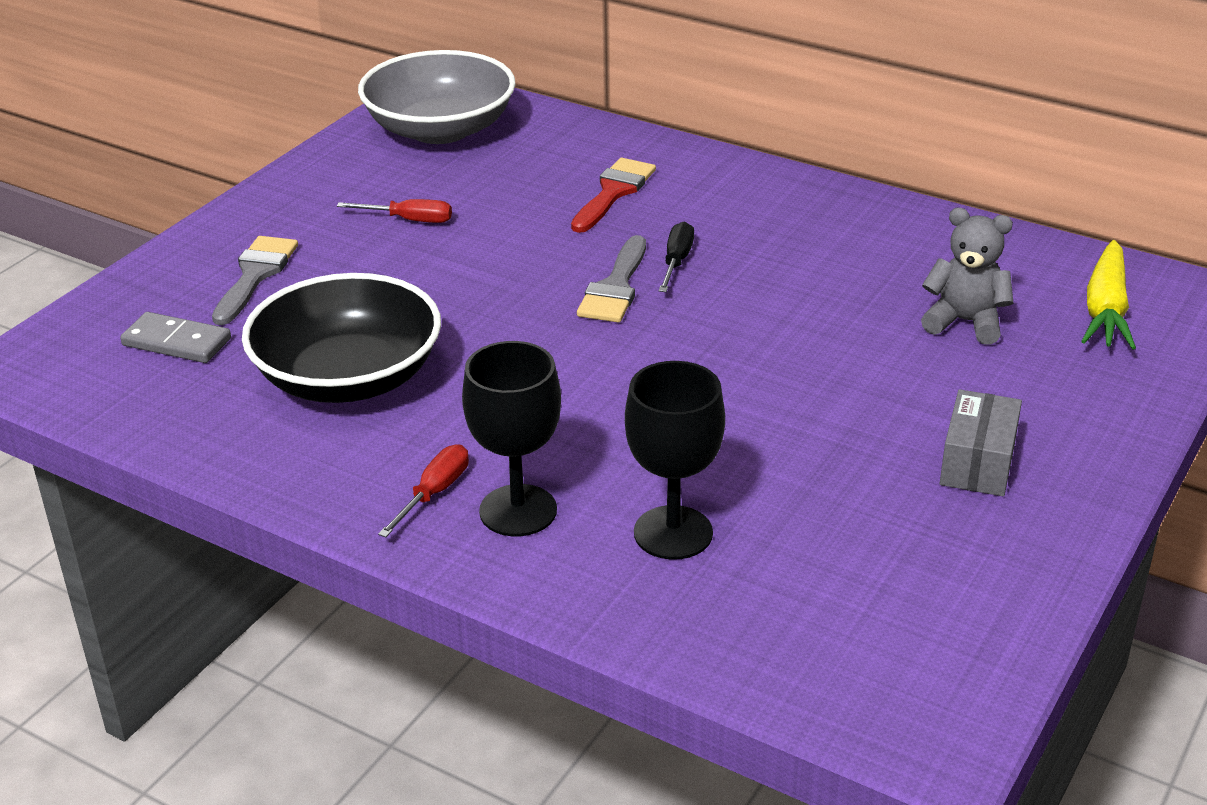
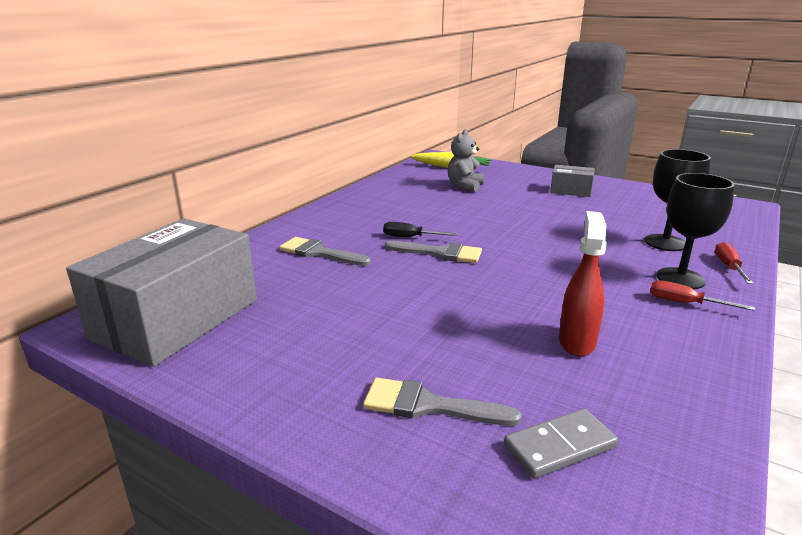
camera: 90 degrees left, 10 degrees down
(176, 342) = (559, 446): grey domino -> grey domino turned 45 degrees clockwise
(348, 377) = (576, 342): black bowl -> red spray bottle
(409, 220) = (338, 327): red screwdriver -> red screwdriver (728, 267)
(440, 129) = (177, 319): grey bowl -> grey box
(613, 192) = (319, 253): red brush -> grey brush

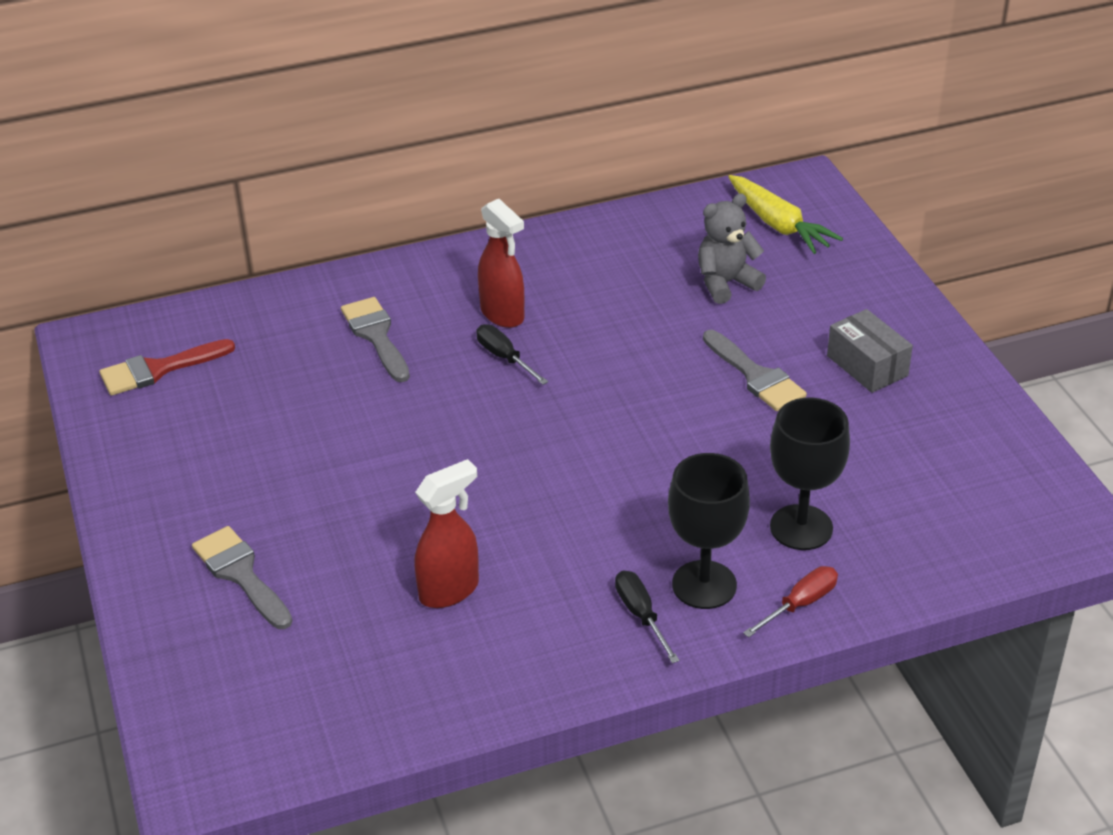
camera: 40 degrees right, 15 degrees up
(177, 319) = (158, 369): grey box -> red brush
(379, 224) = (503, 314): none -> red spray bottle
(440, 253) = (500, 402): grey brush -> grey brush (756, 376)
(559, 446) = (282, 663): grey domino -> none
(685, 303) = (641, 615): red screwdriver -> black screwdriver

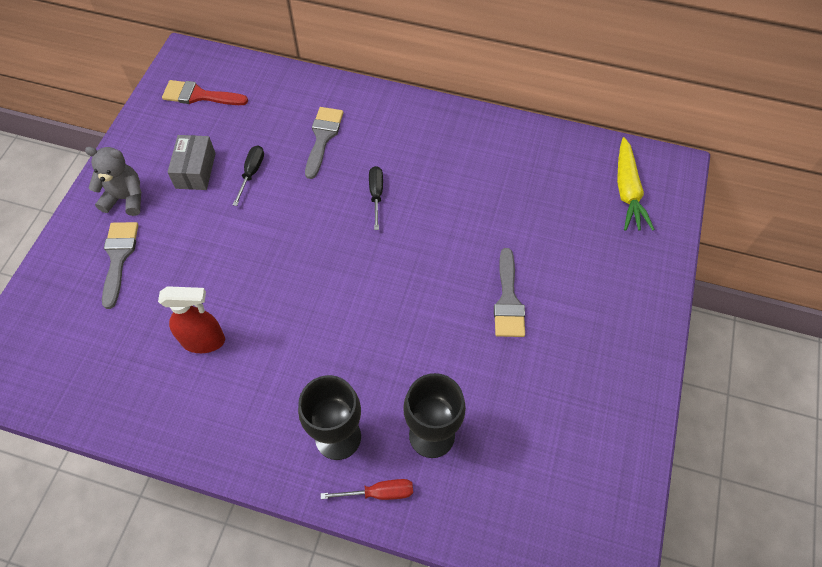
camera: 35 degrees right, 20 degrees up
(503, 314) = (402, 163): red spray bottle -> none
(641, 615) = (284, 433): black screwdriver -> black screwdriver (251, 173)
(726, 283) = (553, 217): grey teddy bear -> grey teddy bear (125, 198)
(867, 365) = (586, 337): grey box -> grey box (195, 170)

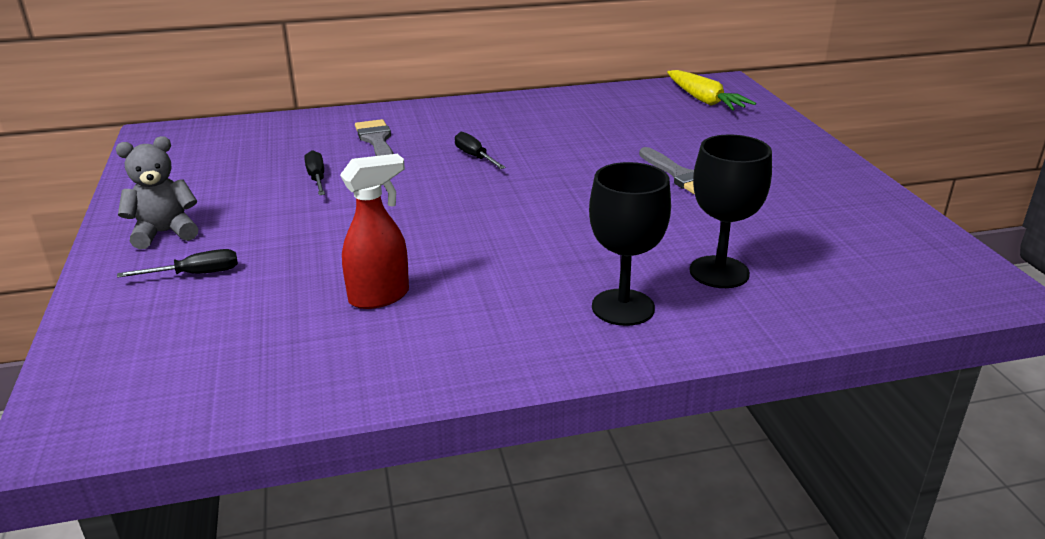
camera: 30 degrees left, 30 degrees down
(118, 257) = (196, 274): grey brush -> black screwdriver
(195, 170) = (243, 193): grey box -> none
(199, 95) = (199, 150): red brush -> none
(379, 493) = (717, 327): red screwdriver -> none

